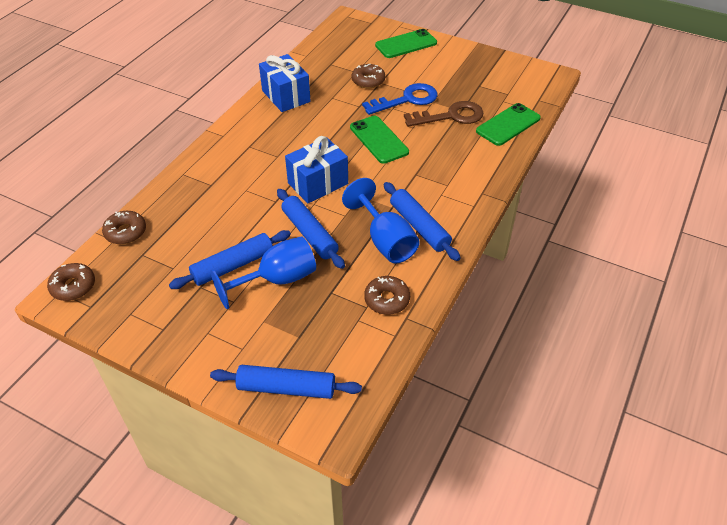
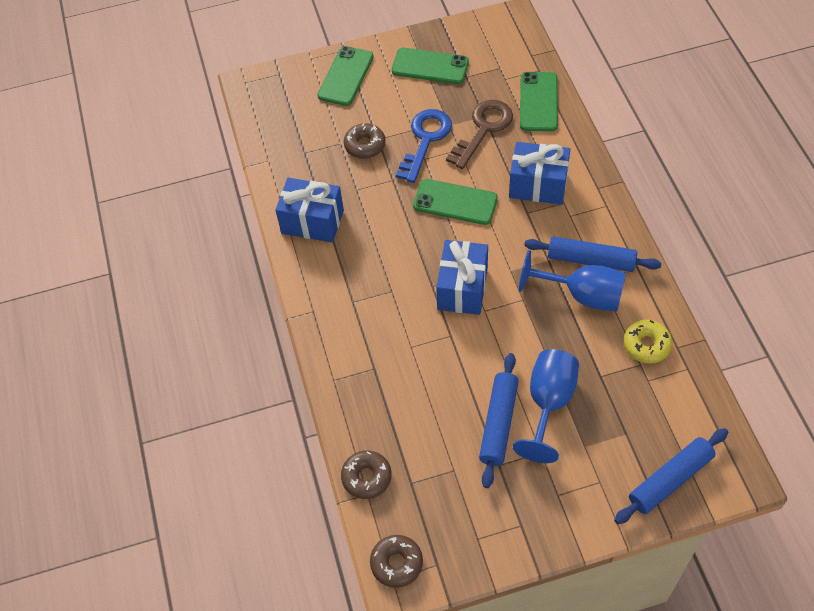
camera: 40 degrees left, 10 degrees up
(309, 234) = (518, 341): blue rolling pin -> none
(387, 299) = (646, 345): brown donut -> yellow donut
(443, 165) = (538, 185): none -> blue gift
(463, 68) = (430, 66): none -> green phone

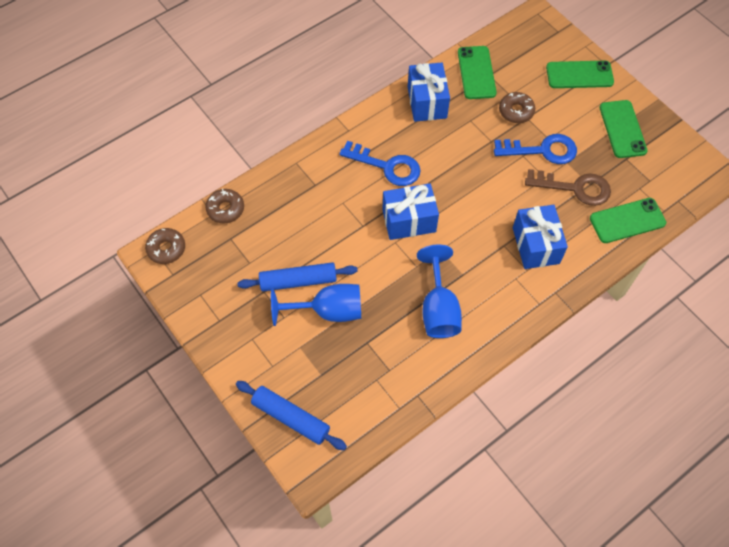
camera: 65 degrees right, 5 degrees up
(382, 287) = (387, 166): none -> blue key
(455, 202) = (489, 190): green phone -> green phone (476, 73)
(591, 260) = (476, 306): blue rolling pin -> none
(646, 345) = (410, 370): yellow donut -> none

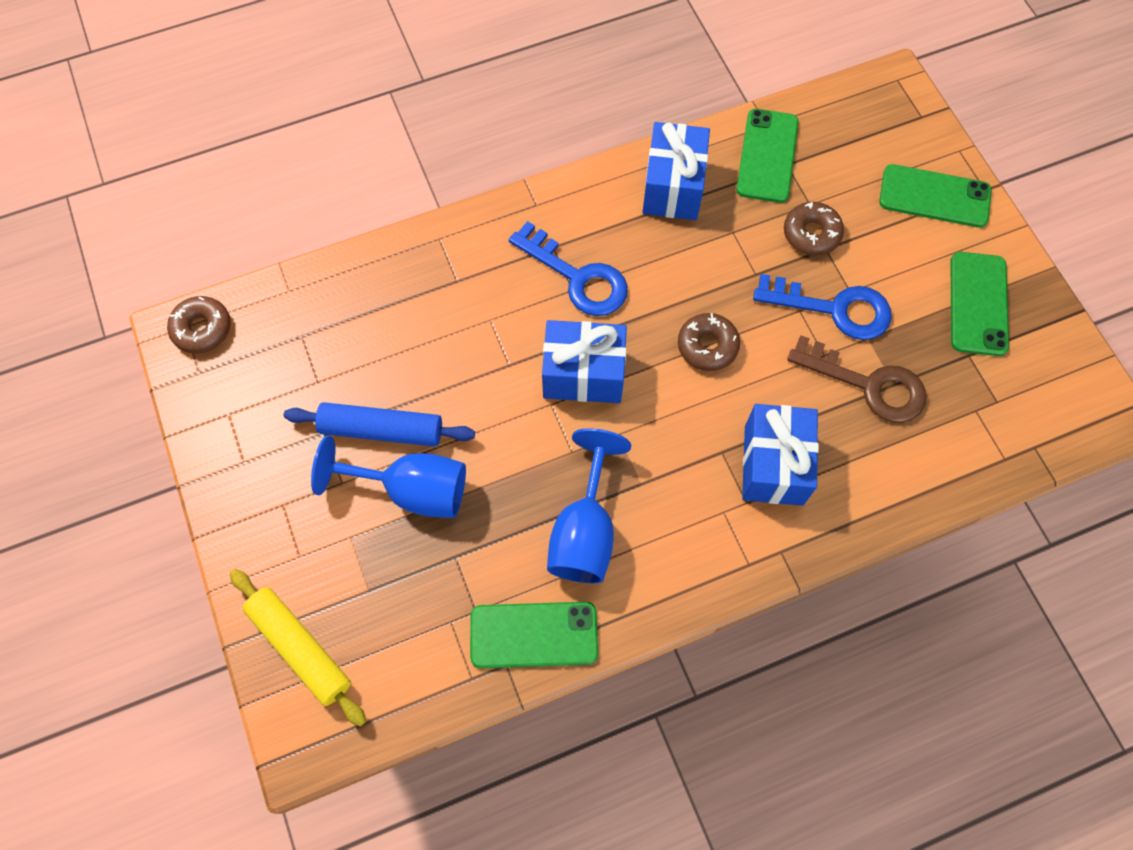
camera: 15 degrees right, 5 degrees up
(225, 209) = (309, 287): brown donut -> brown donut (707, 346)
(291, 417) = (300, 648): blue rolling pin -> yellow rolling pin
(627, 220) = (938, 460): green phone -> green phone (534, 634)

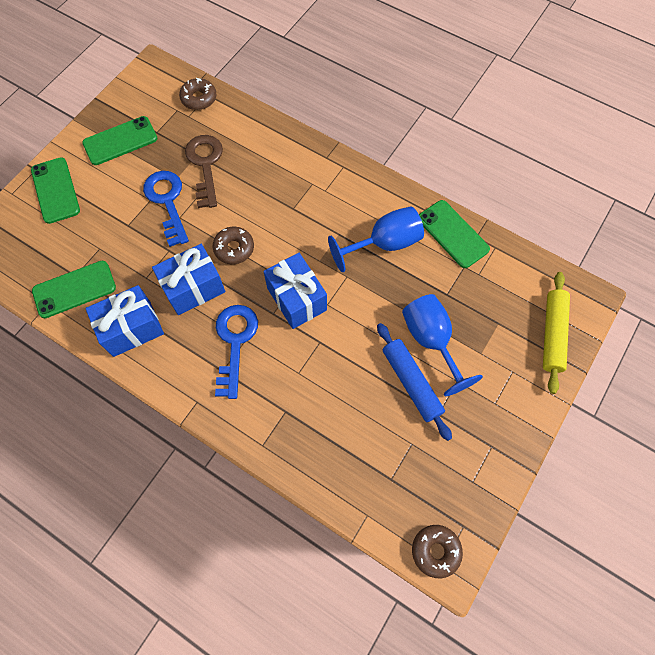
camera: 125 degrees left, 0 degrees up
(773, 465) = (283, 183): blue gift -> blue gift (194, 288)
(811, 234) = (121, 237): brown donut -> brown donut (199, 98)

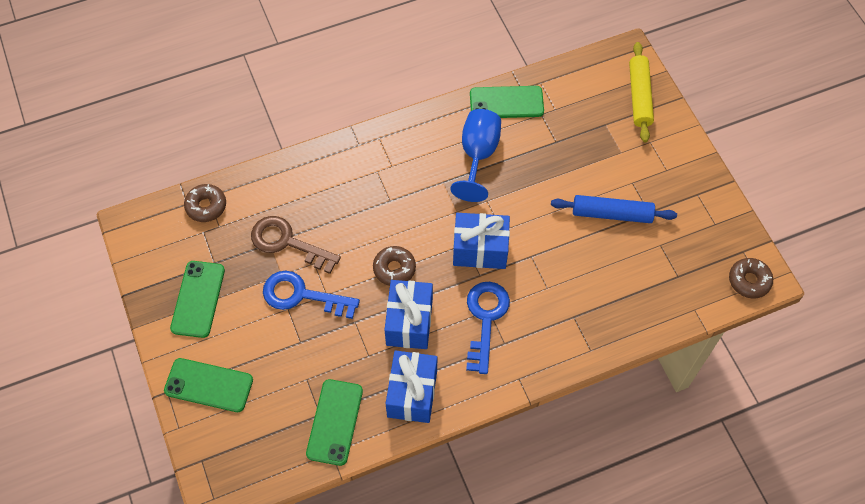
camera: 55 degrees left, 5 degrees down
(235, 342) = (485, 319): blue key -> blue key turned 60 degrees clockwise
(431, 340) = (587, 178): blue goblet -> none
(552, 334) = (639, 96): yellow rolling pin -> yellow rolling pin turned 45 degrees clockwise

